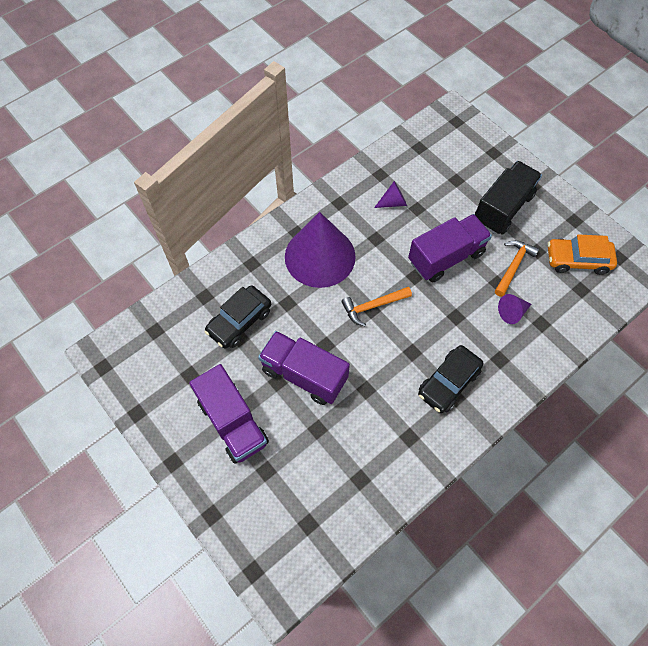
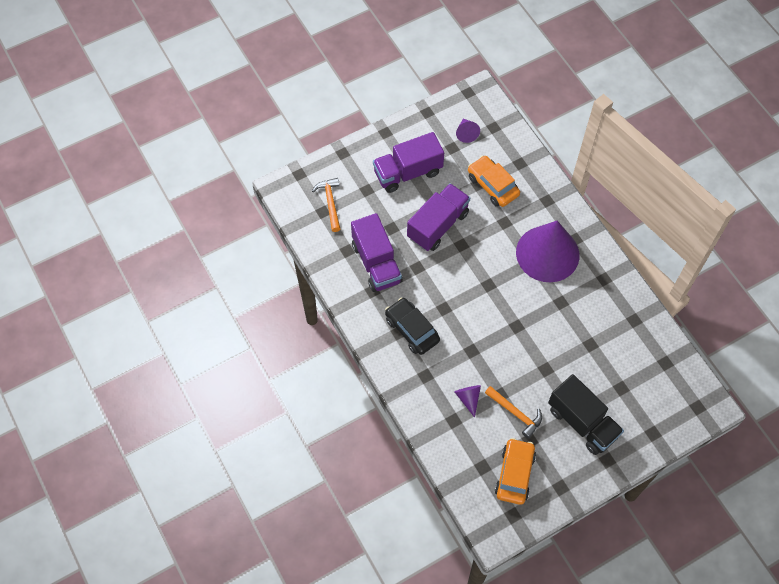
camera: 100 degrees right, 0 degrees up
(239, 321) = (492, 186): black car -> orange car
(373, 306) = (491, 286): orange hammer -> orange hammer (330, 203)
(393, 202) = (599, 325): purple cone -> purple cone (466, 133)
(446, 257) = (533, 357): purple truck -> purple truck (376, 263)

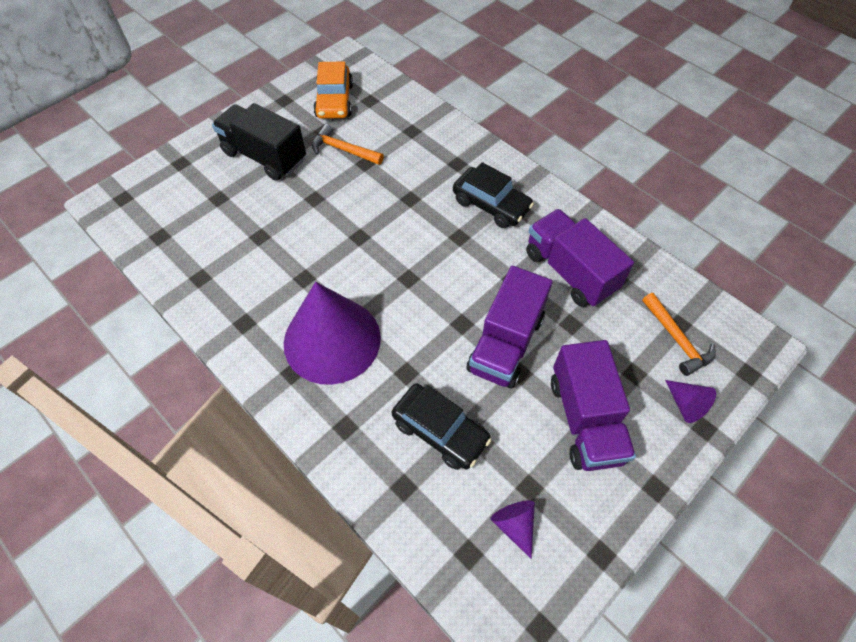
camera: 165 degrees right, 5 degrees down
(408, 172) = (585, 419): purple truck -> purple truck turned 120 degrees clockwise
(468, 398) = (401, 152): purple cone -> purple cone (686, 404)
(492, 186) = (440, 431): orange car -> black car

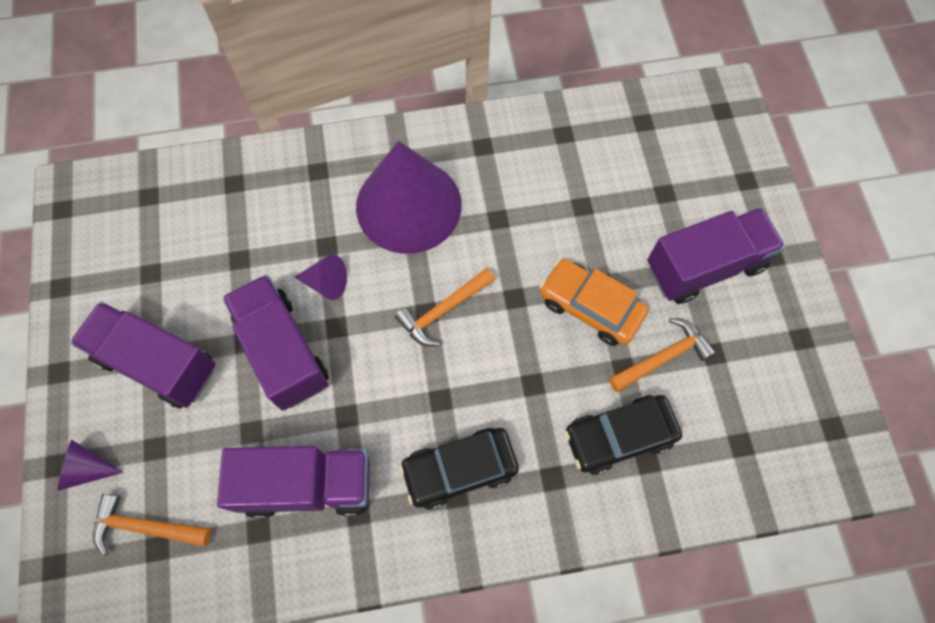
camera: 125 degrees right, 10 degrees up
(264, 156) = (704, 267): black truck -> purple truck
(334, 101) = (765, 399): orange car -> orange car (590, 307)
(399, 269) = (443, 310): none -> orange hammer
(440, 431) = (252, 238): black car -> black car (619, 437)
(514, 525) = (136, 241): purple cone -> purple cone (326, 283)

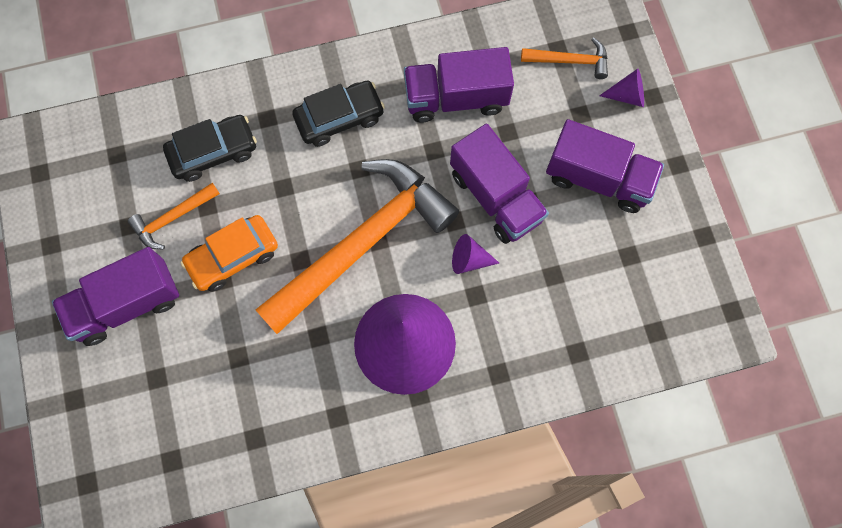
camera: 175 degrees right, 5 degrees up
(443, 310) = (363, 243): orange hammer -> orange hammer, size x2.33
(590, 307) = (233, 257): orange car -> orange car turned 120 degrees clockwise

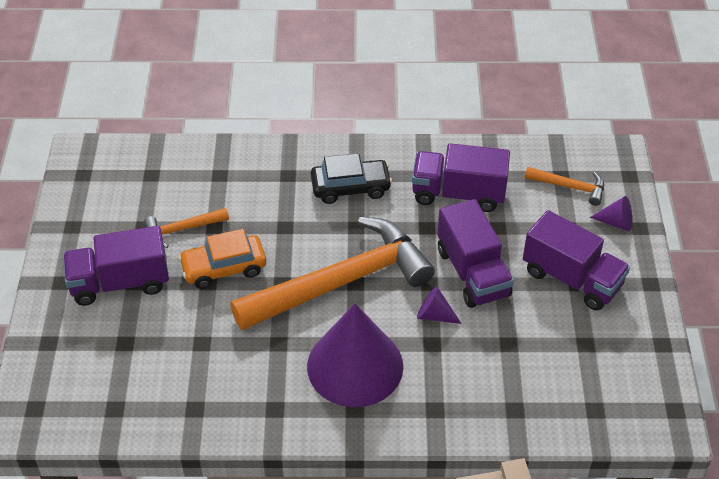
camera: 15 degrees right, 25 degrees down
(213, 152) = (233, 190): black car -> none

